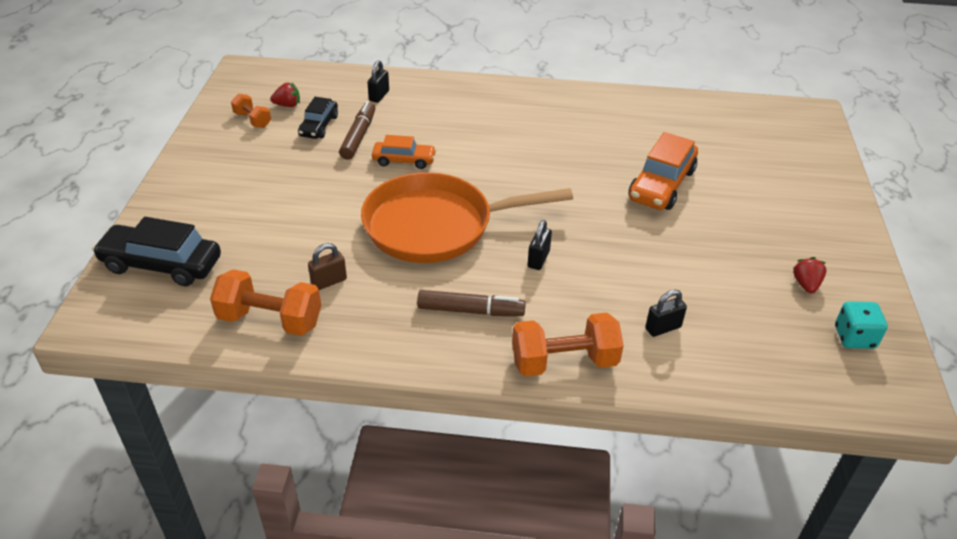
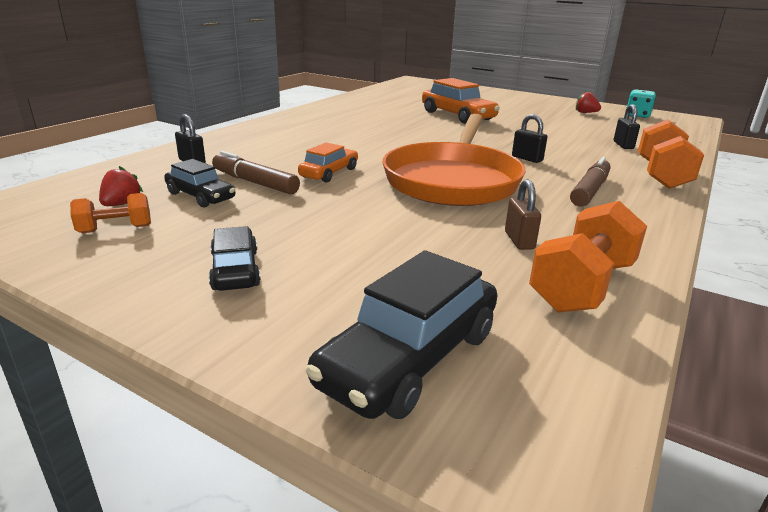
camera: 65 degrees left, 15 degrees down
(225, 179) = (235, 270): none -> black car

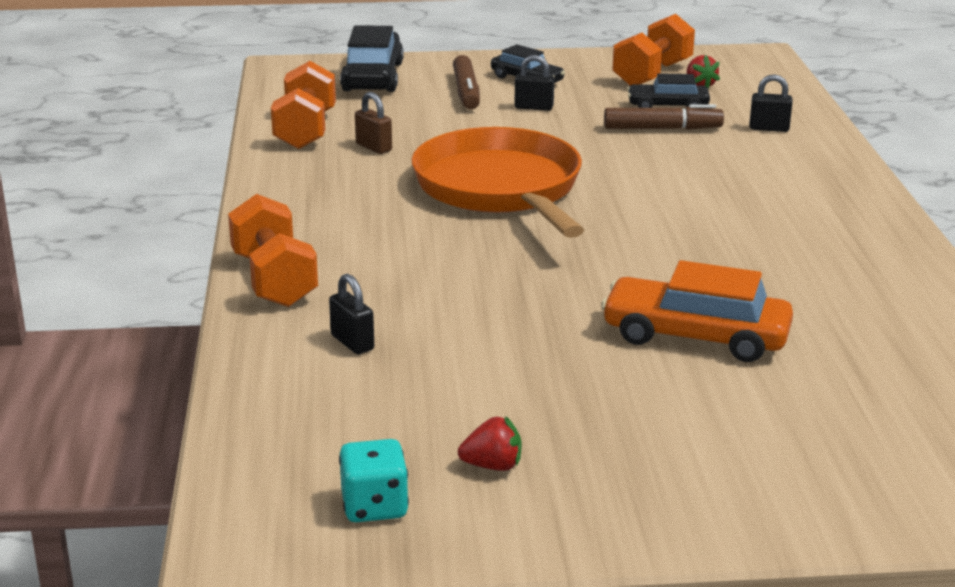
camera: 145 degrees right, 0 degrees up
(115, 229) = (652, 74): orange dumbbell -> orange dumbbell, size x1.78
(329, 173) = (628, 158): orange car -> none
(527, 159) = (462, 254): black padlock -> black padlock (534, 107)
(589, 191) = (349, 221): brown marker -> brown marker (466, 92)

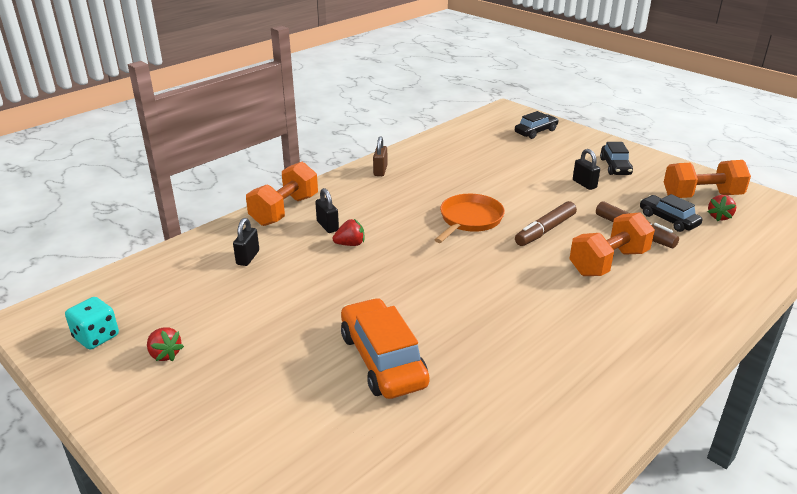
camera: 50 degrees right, 5 degrees up
(305, 130) = (447, 145): orange dumbbell -> orange dumbbell (608, 262)
(372, 77) = (536, 132): black car -> black car, size x0.61
(374, 147) = (458, 168): brown padlock -> brown padlock (380, 171)
(434, 270) = (350, 244): none -> red strawberry
(466, 92) = (566, 159): brown marker -> brown marker (545, 230)
(501, 189) = (469, 220): orange pan -> orange pan, size x0.57
(769, 128) = (708, 266): black padlock -> black padlock (327, 226)

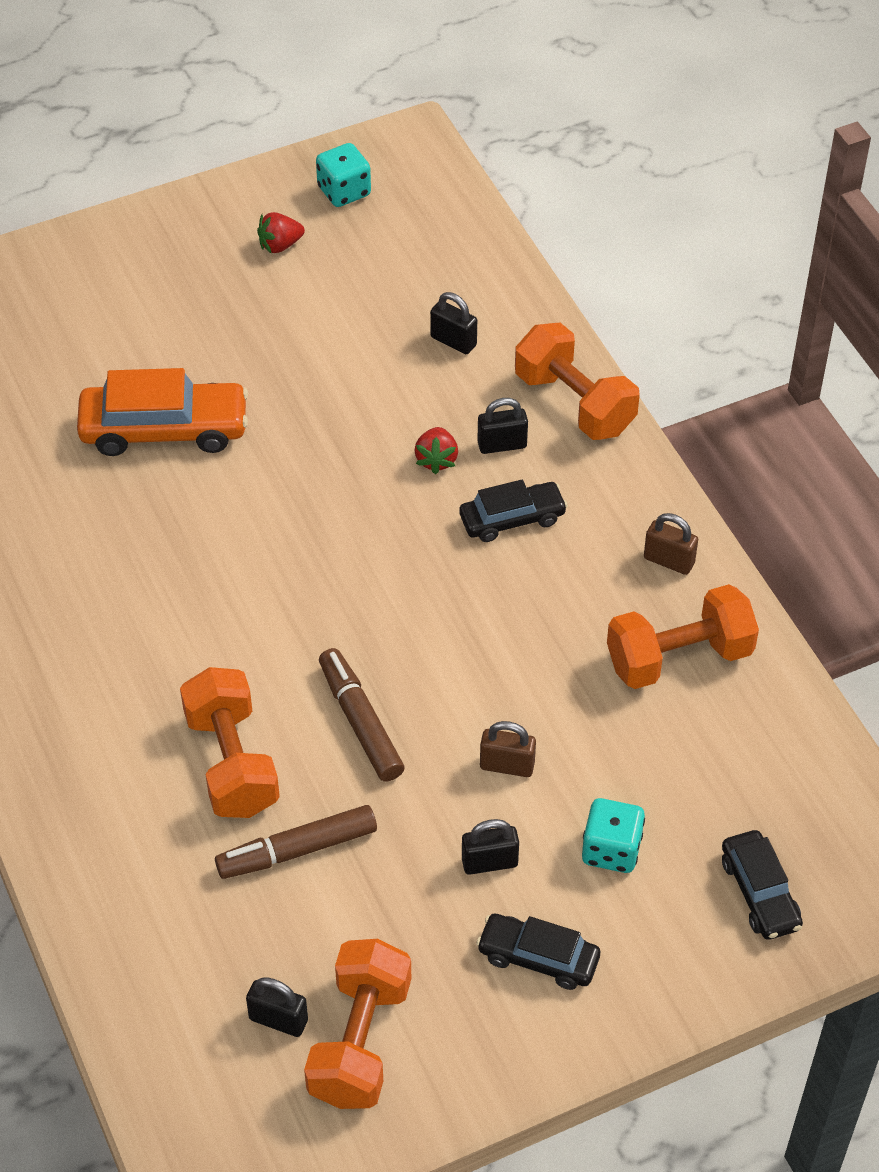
camera: 110 degrees right, 20 degrees up
(435, 161) = (679, 657): none -> orange dumbbell
(469, 220) = (439, 630): orange pan -> none
(531, 189) = (507, 766): none -> brown padlock
(548, 160) = (611, 850): none -> turquoise dice
(668, 220) = (308, 927): black car -> black car (512, 519)
(719, 217) = (278, 1019): red strawberry -> black padlock

